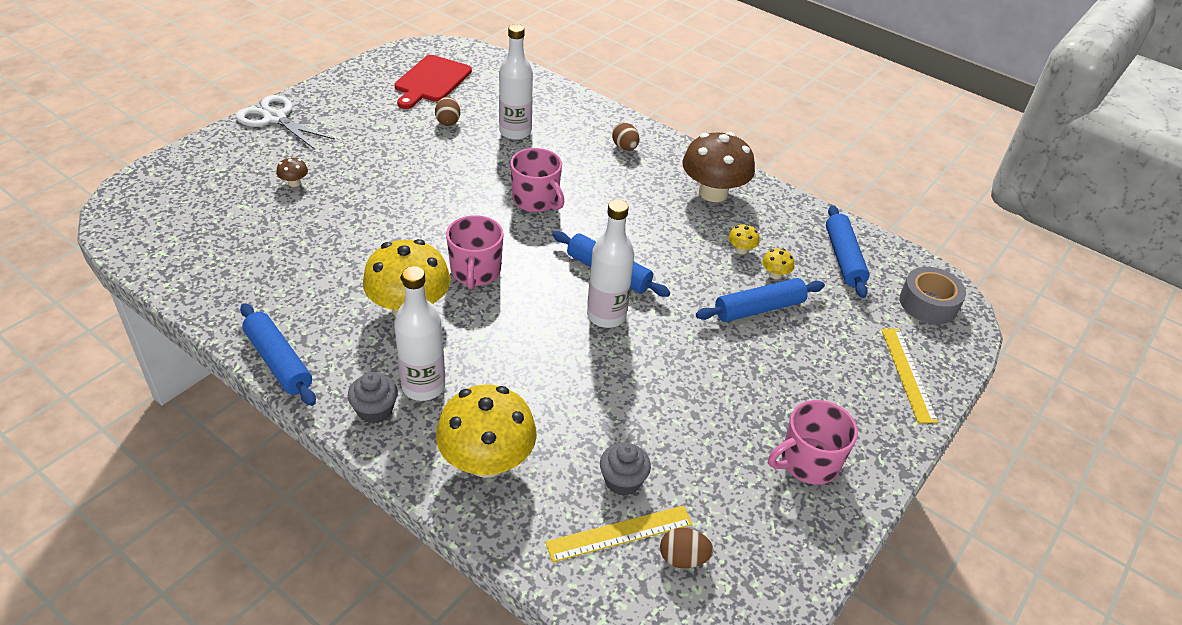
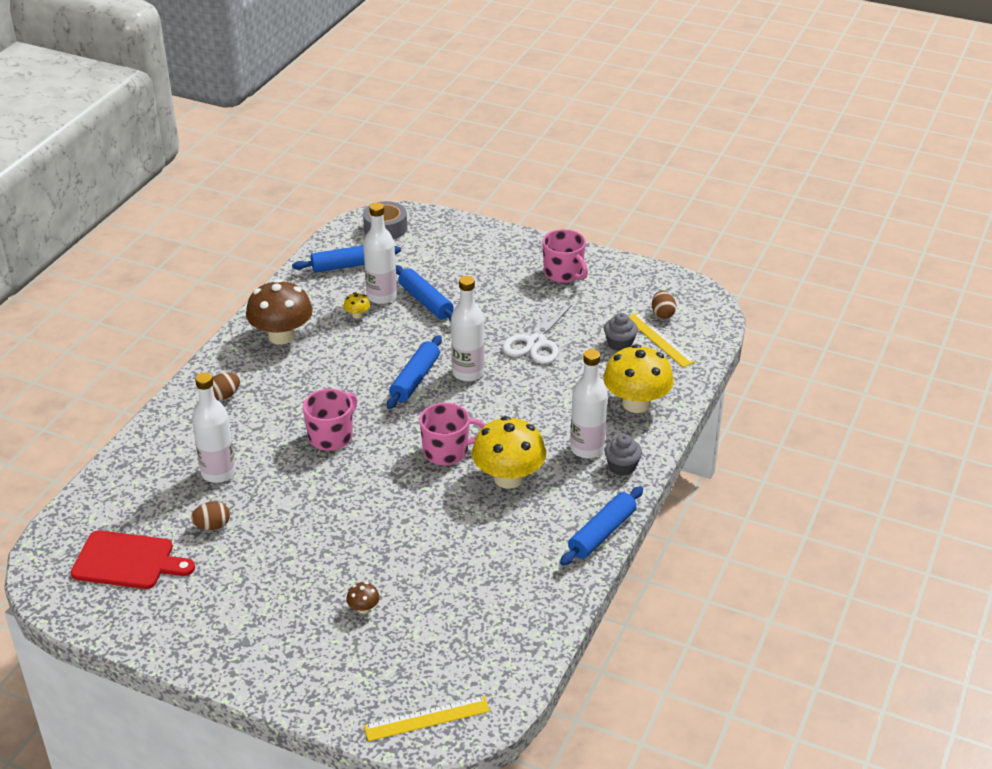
camera: 100 degrees left, 5 degrees down
(275, 118) = (246, 669): white scissors -> white scissors (536, 342)
(775, 274) = (382, 296): yellow mushroom -> white bottle
(908, 374) = (464, 237): yellow ruler -> yellow ruler (427, 718)

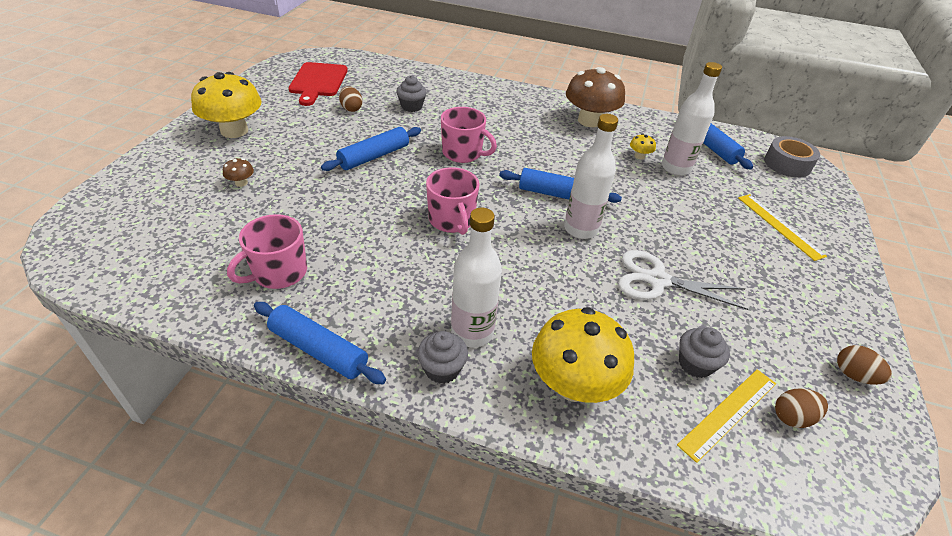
camera: 80 degrees right, 5 degrees up
(218, 473) = (411, 106): white bottle -> grey cupcake
(224, 396) = (503, 102): brown egg -> brown egg (853, 375)
(425, 301) = (684, 195): blue rolling pin -> blue rolling pin (374, 156)
(427, 718) = (89, 225): yellow ruler -> yellow ruler (779, 226)
(508, 478) = (414, 266): yellow mushroom -> yellow mushroom (234, 131)
(563, 273) = (811, 302): pink mug -> pink mug (279, 273)

